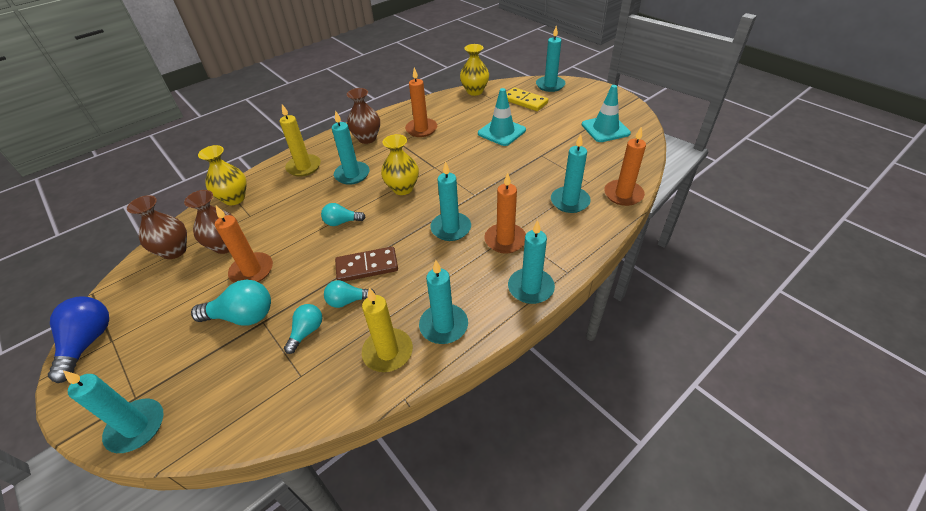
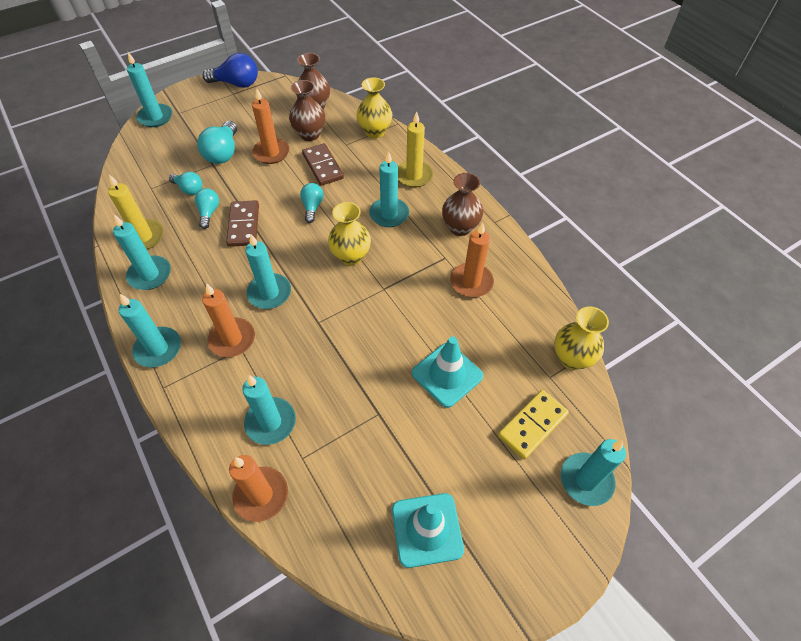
camera: 95 degrees right, 10 degrees up
(282, 226) = (322, 166): none -> brown domino

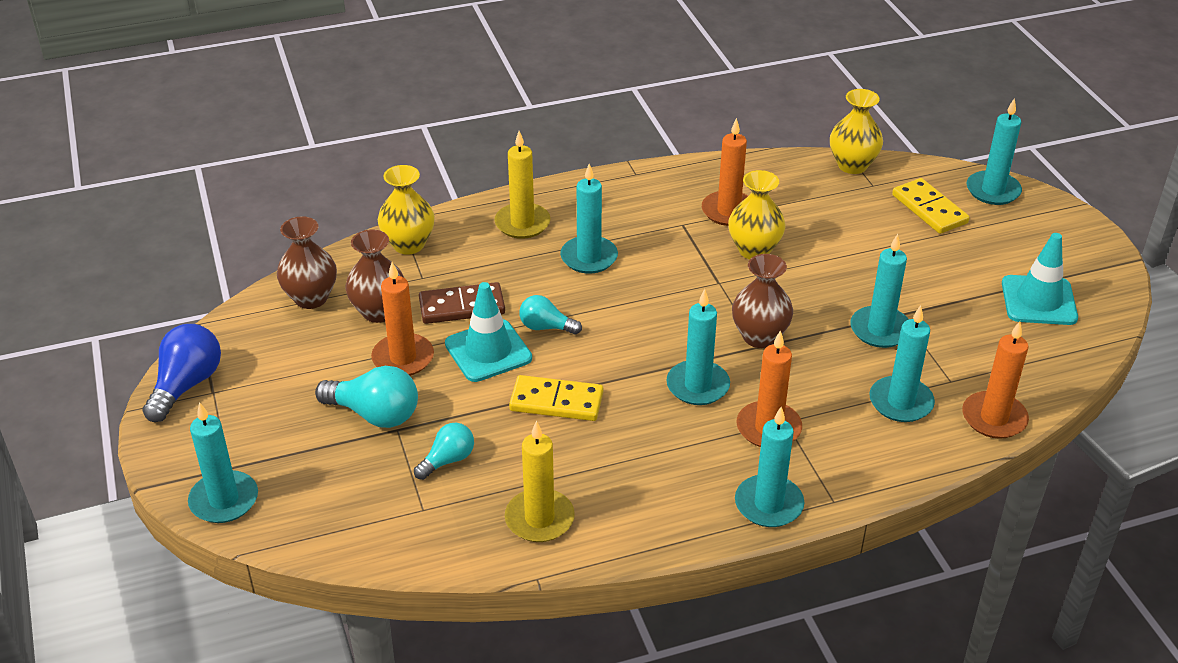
camera: 75 degrees left, 15 degrees down
(150, 275) = (625, 512): turquoise candle -> turquoise candle (880, 330)
(209, 213) = (513, 439): turquoise light bulb -> none
(243, 225) = (556, 402): brown domino -> yellow domino
(351, 256) = (655, 303): yellow vase -> yellow vase (754, 250)
(447, 374) = (857, 254): turquoise traffic cone -> turquoise traffic cone (488, 351)
(460, 227) = (635, 202): brown vase -> brown vase (759, 336)

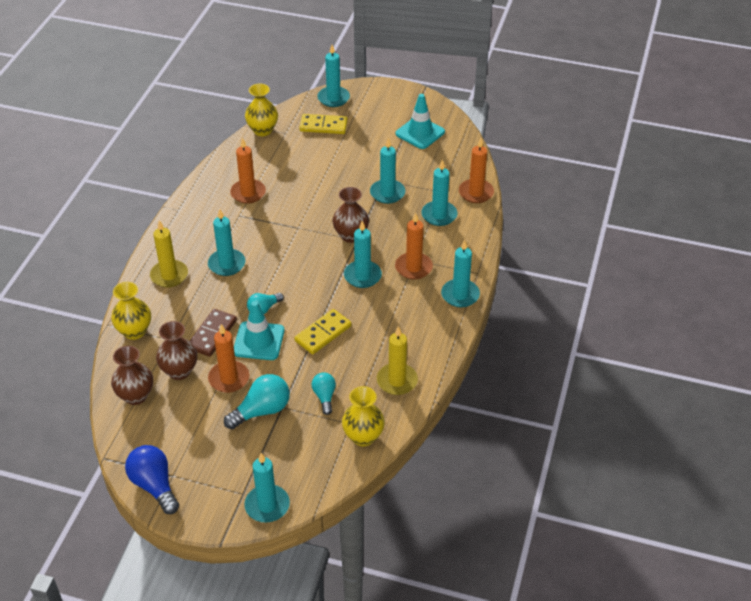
camera: 55 degrees left, 5 degrees up
(754, 250) = (287, 201): yellow vase -> yellow vase (363, 437)

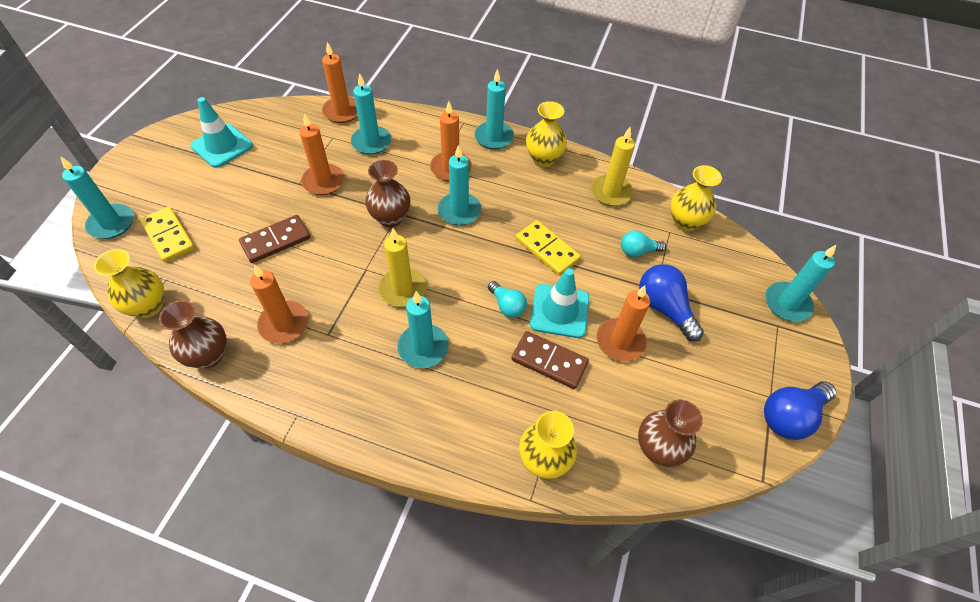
camera: 90 degrees left, 10 degrees up
(169, 275) = (437, 419): yellow candle -> yellow candle (402, 289)
(179, 371) = (612, 397): brown vase -> brown vase (209, 355)
(261, 411) = (664, 308): turquoise light bulb -> blue light bulb
(323, 126) = (168, 236): yellow domino -> yellow domino turned 45 degrees counterclockwise
(323, 177) = (276, 240): none -> brown domino
(387, 193) = (323, 181): turquoise candle -> orange candle
(435, 331) = (543, 159): none -> yellow vase

